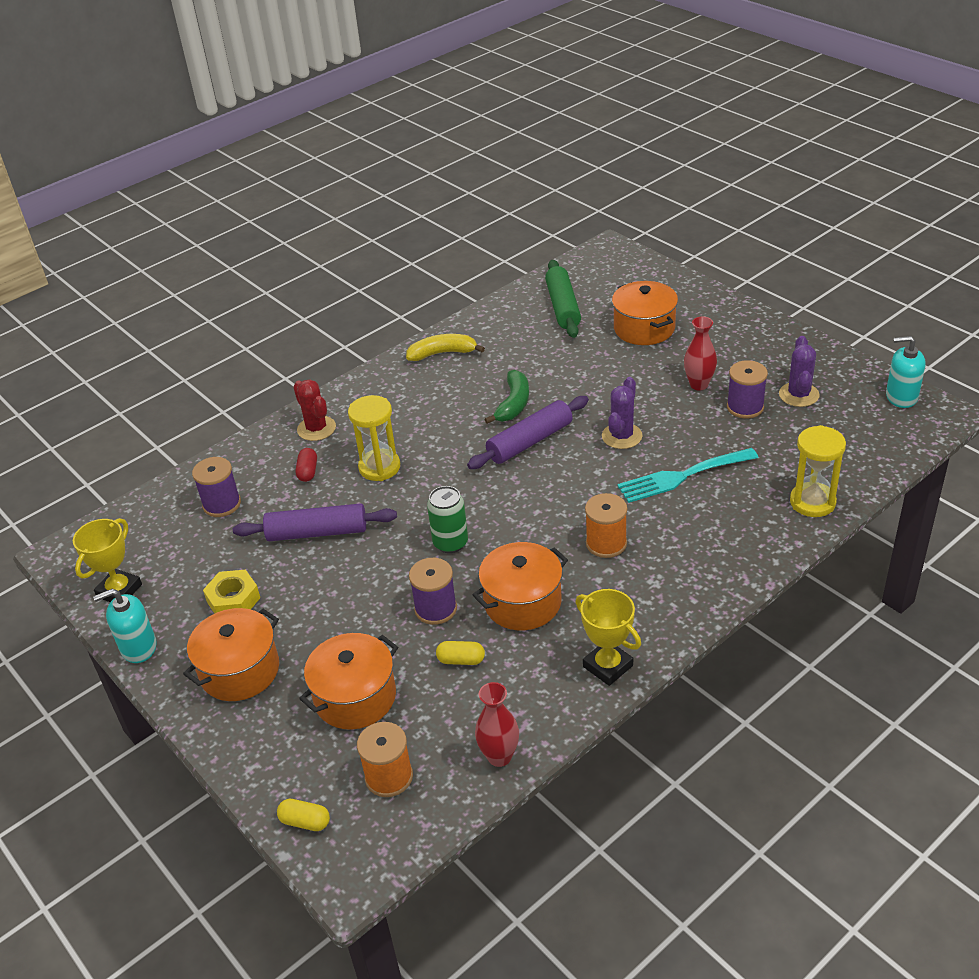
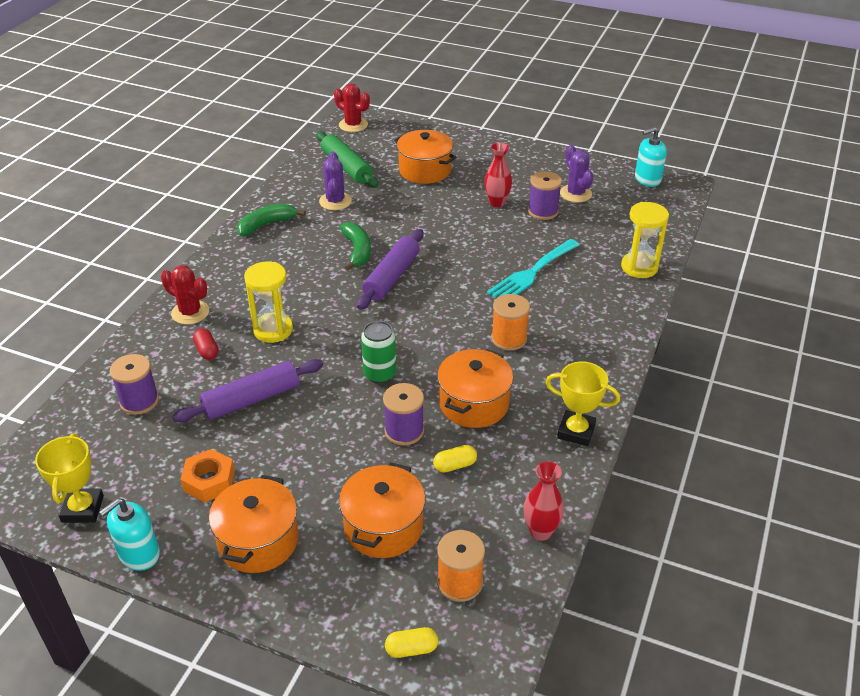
camera: 30 degrees left, 0 degrees up
(233, 600) = (209, 481): yellow nut -> orange nut
(442, 353) = (266, 224): yellow banana -> green banana
(601, 258) = (353, 125): none -> red cactus
(622, 436) = (464, 254): purple cactus -> purple cactus (335, 201)

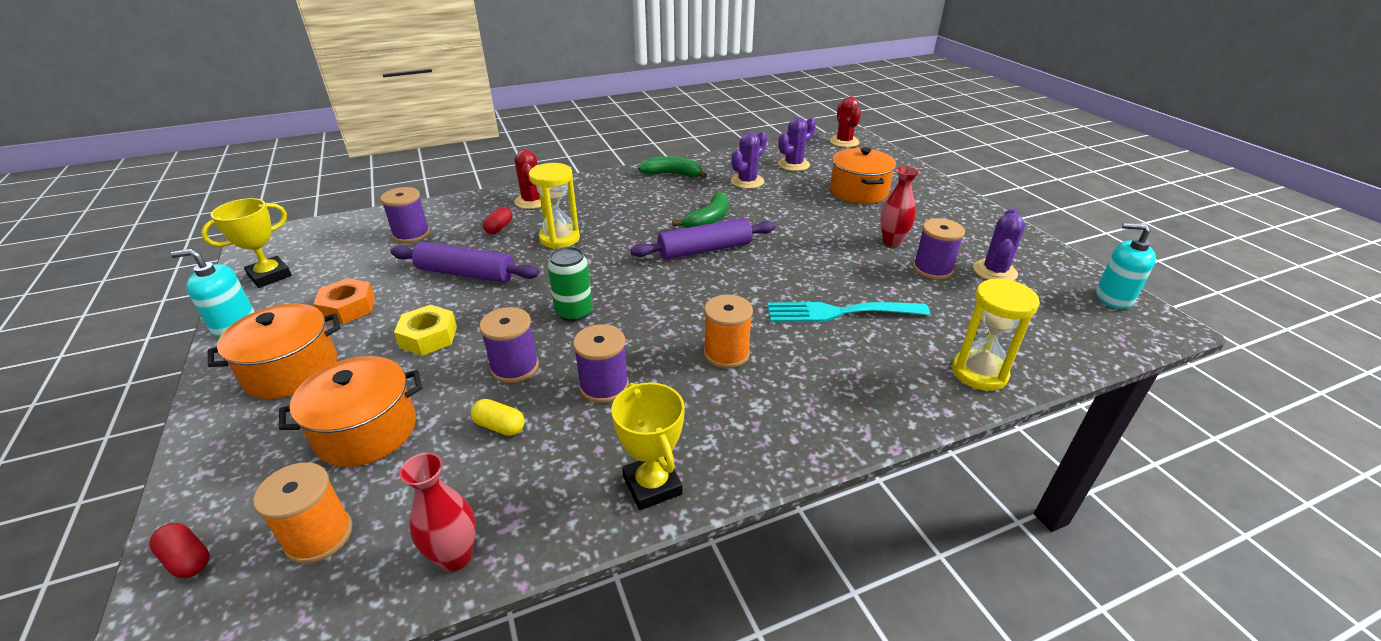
camera: 45 degrees right, 5 degrees down
(312, 455) = (428, 337): none -> yellow nut
(347, 167) = (793, 165): green rolling pin -> purple cactus
(411, 649) = (187, 559): yellow capsule -> red capsule
(474, 403) = (604, 386): orange pot -> purple spool

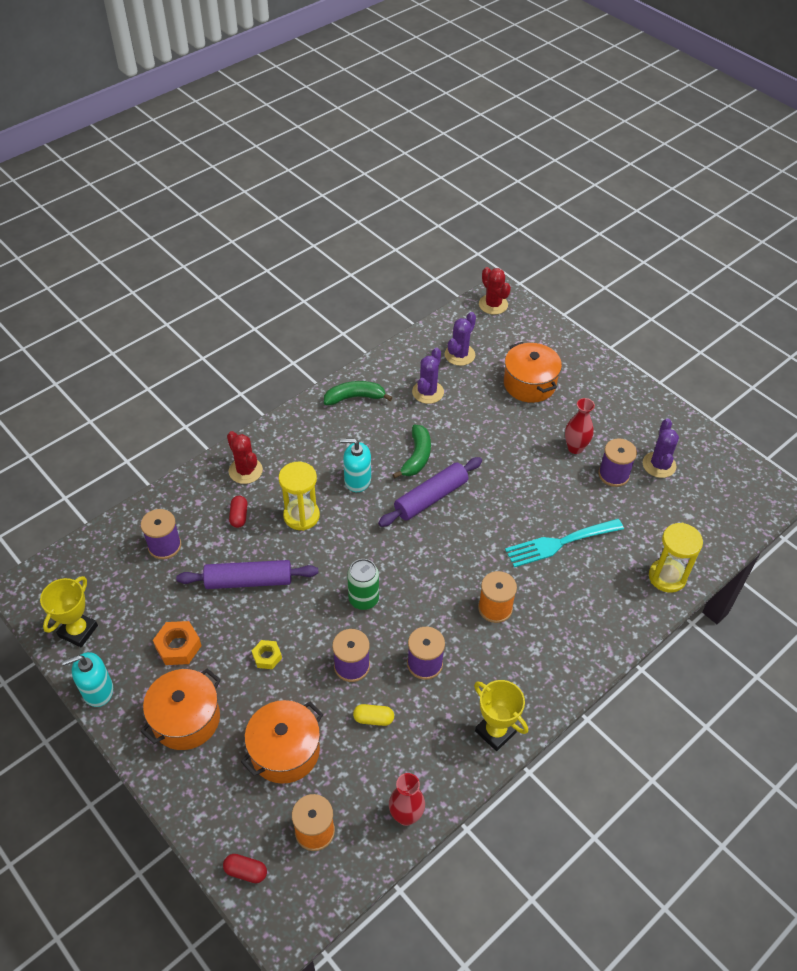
camera: 20 degrees left, 15 degrees up
(428, 337) = (267, 657): yellow nut -> yellow nut, size x0.65
(1113, 298) = (744, 473): turquoise soap dispenser -> turquoise soap dispenser (357, 480)

